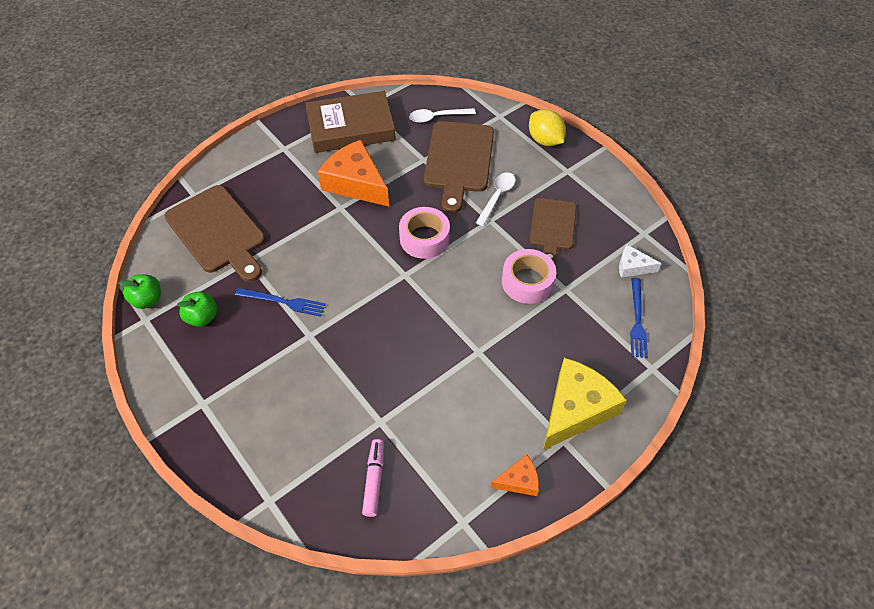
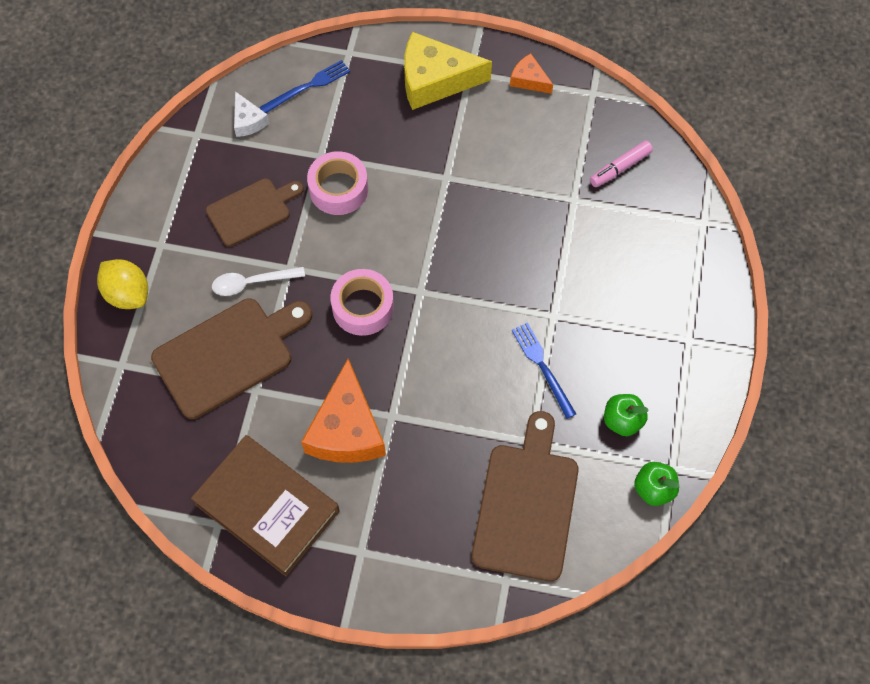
camera: 130 degrees left, 10 degrees up
(437, 117) = (175, 428): white spoon -> none
(545, 140) = (128, 294): yellow lemon -> yellow lemon turned 60 degrees counterclockwise

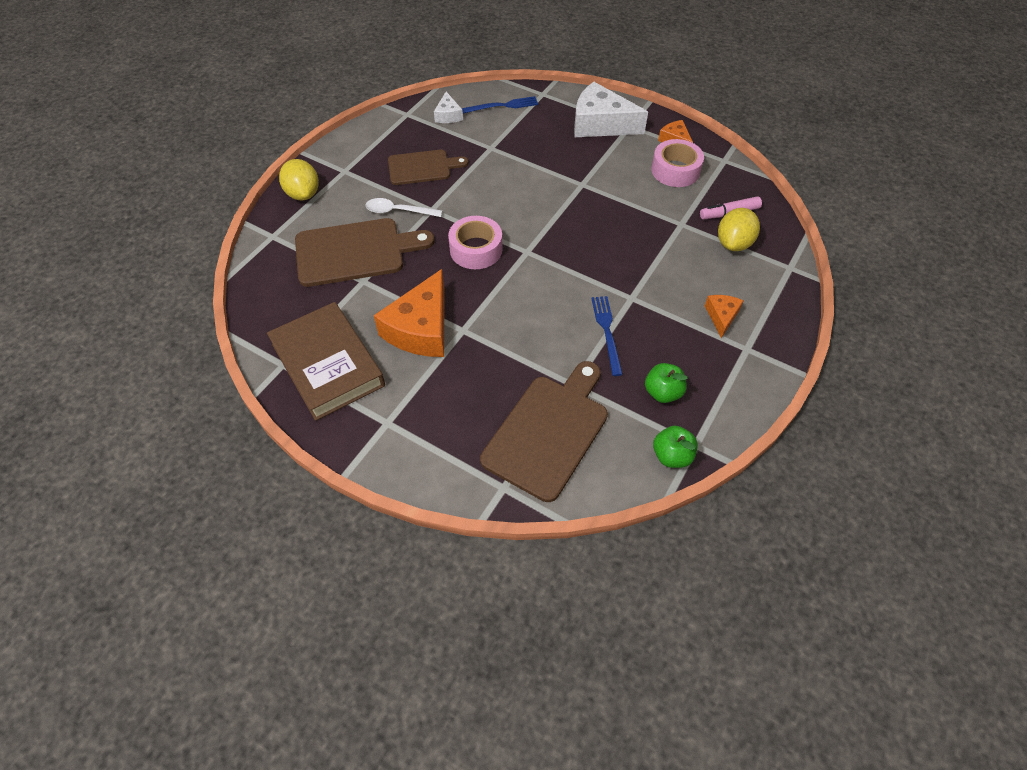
camera: 20 degrees right, 10 degrees down
(338, 189) = (494, 171): pink tape -> pink tape (675, 170)
(435, 80) = (600, 124): yellow cheese -> white cheese
(637, 208) = (733, 243): none -> yellow lemon
(652, 308) = (721, 316): none -> orange cheese

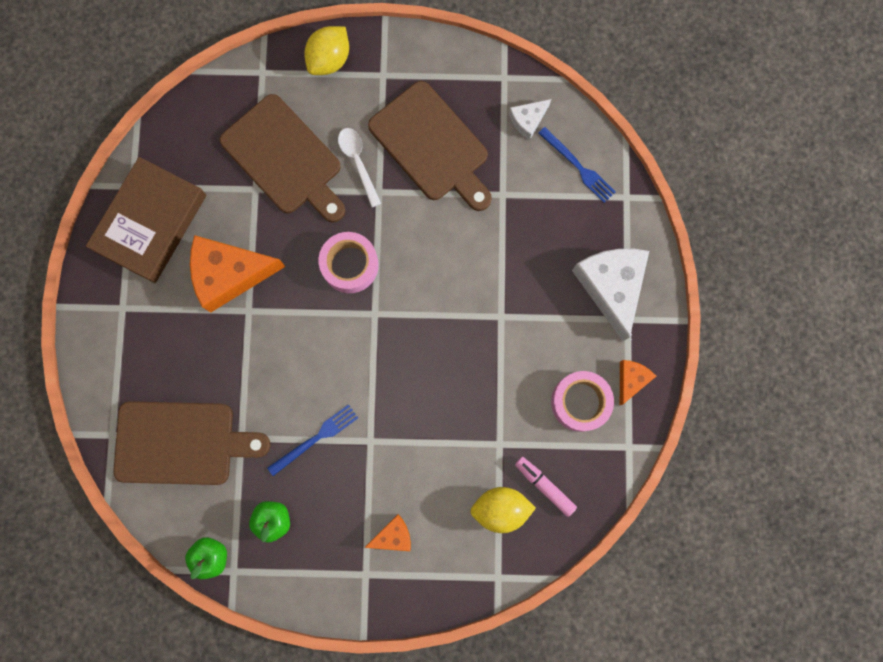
camera: 60 degrees right, 25 degrees up
(422, 167) = (432, 146): brown cutting board -> brown cutting board, size x1.57

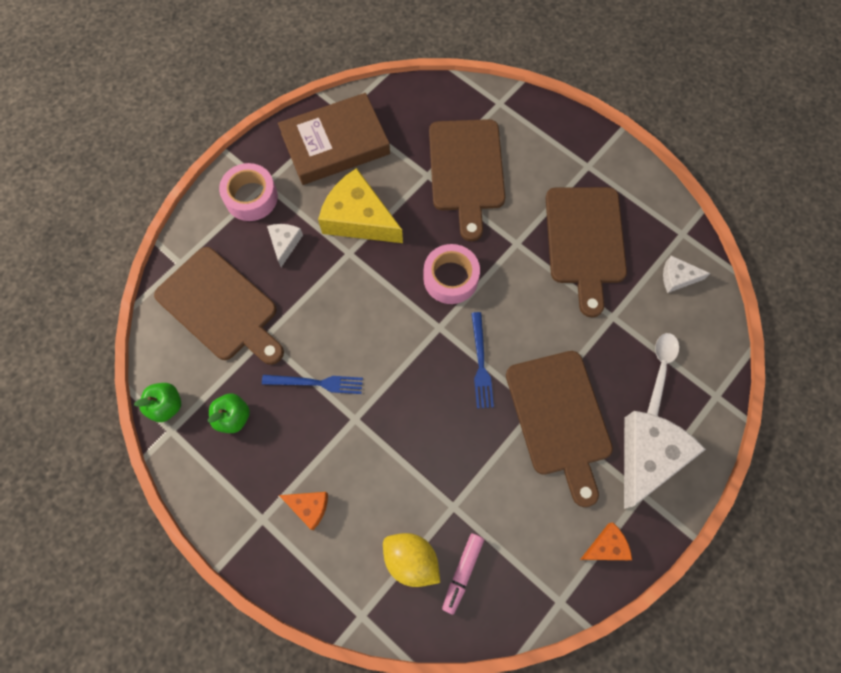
camera: 40 degrees right, 10 degrees down
(186, 346) = (285, 243): none -> white cheese
(230, 274) = (358, 218): orange cheese -> yellow cheese
(329, 60) = (556, 129): yellow lemon -> none
(358, 162) = (518, 212): white spoon -> white spoon (661, 369)
(524, 311) = (559, 418): none -> brown cutting board
(544, 486) = (462, 572): pink marker -> pink marker turned 150 degrees counterclockwise
(578, 167) = (693, 342): blue fork -> blue fork (481, 363)
(580, 402) = (547, 528): pink tape -> pink tape (251, 197)

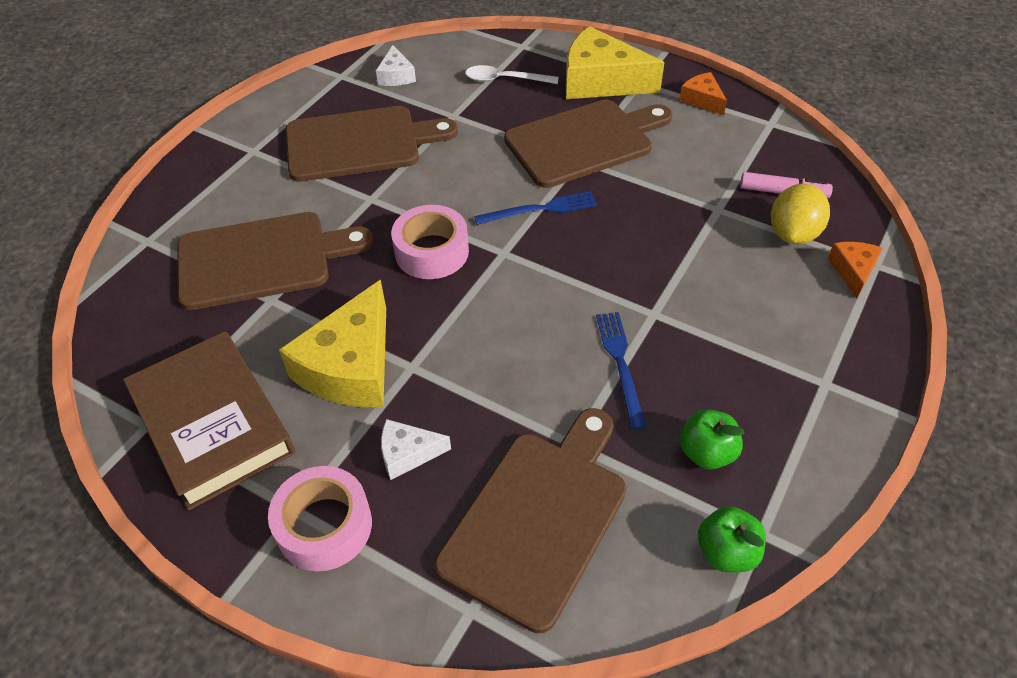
camera: 100 degrees left, 20 degrees down
(309, 507) = (784, 337): orange cheese -> orange cheese (853, 271)
(648, 456) = (601, 81): white cheese -> yellow cheese

